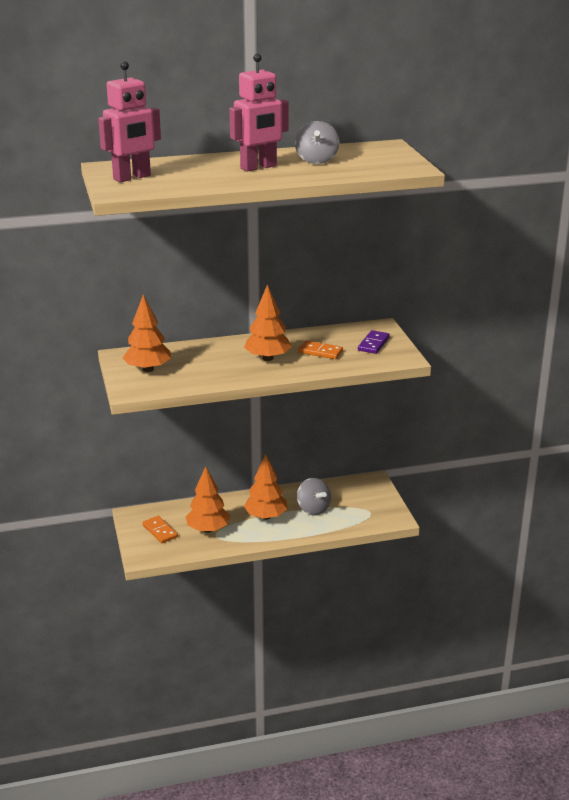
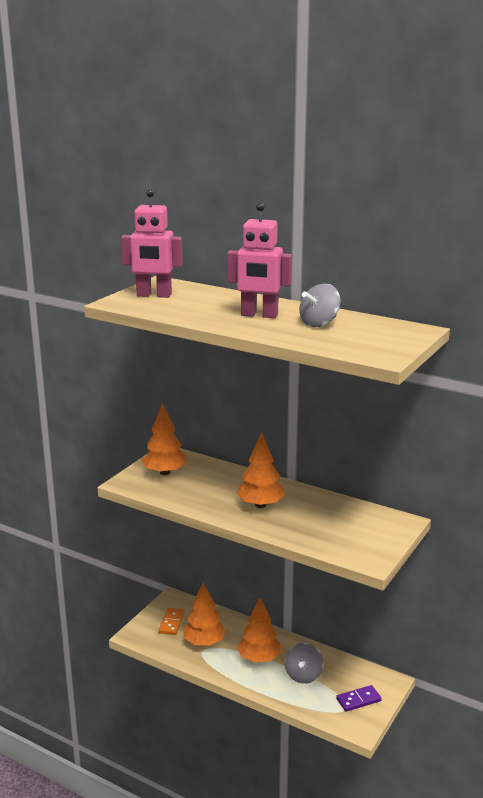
camera: 45 degrees right, 5 degrees down
(320, 352) = (310, 519): orange domino -> none
(373, 344) = (367, 534): purple domino -> purple domino (358, 700)

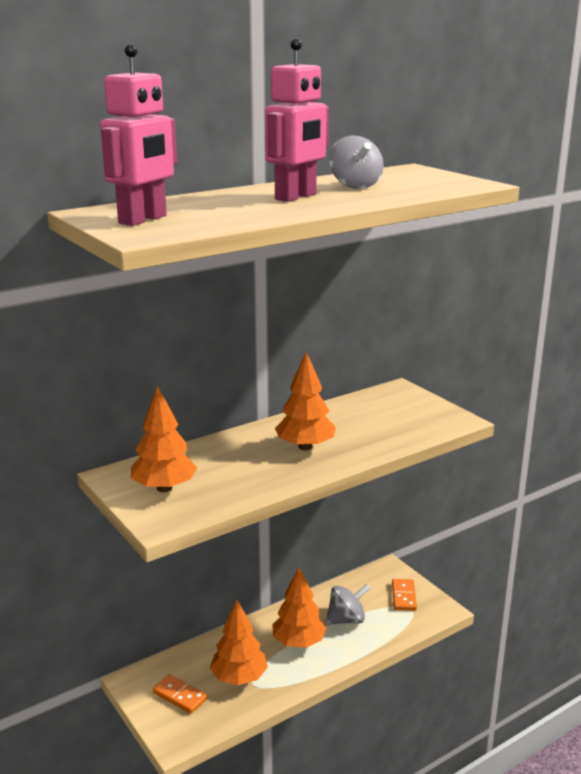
camera: 65 degrees left, 0 degrees up
(303, 675) = (346, 620): grey spinning top -> grey spinning top turned 60 degrees counterclockwise
(358, 700) = (404, 596): purple domino -> orange domino

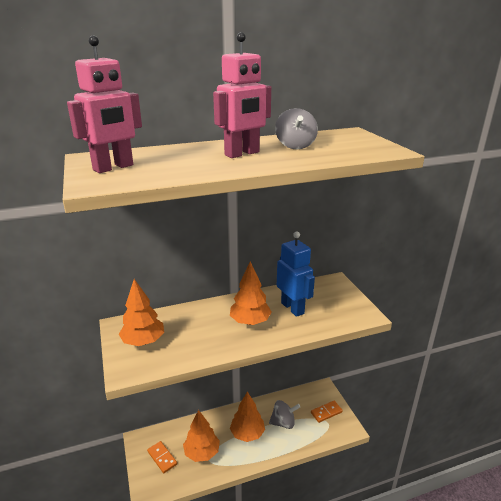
camera: 15 degrees right, 5 degrees up
(356, 425) = (292, 308): none -> blue robot
(404, 596) = (326, 412): orange domino -> orange domino turned 45 degrees clockwise

